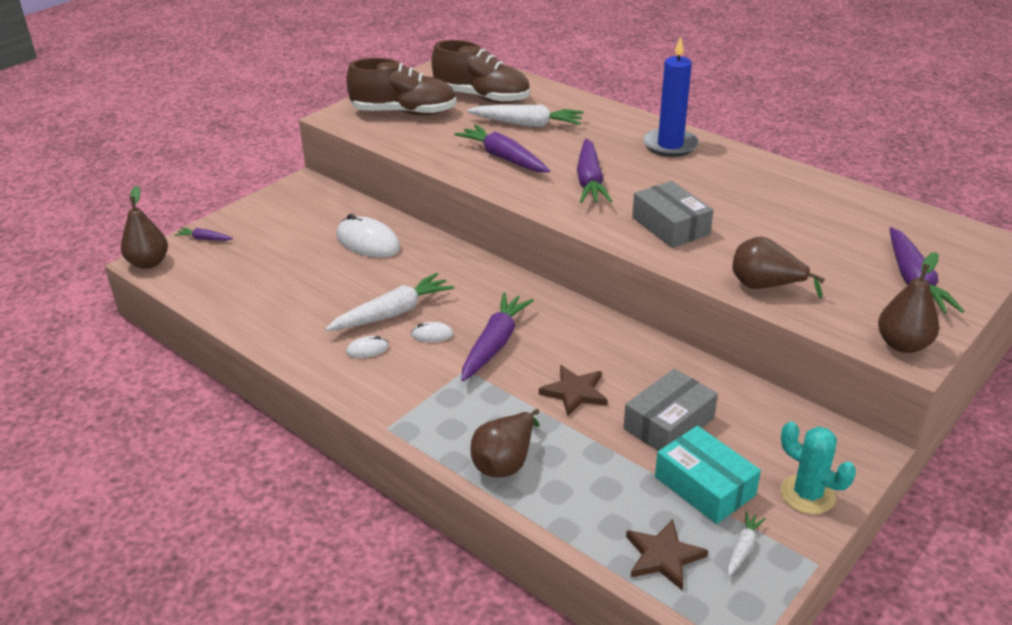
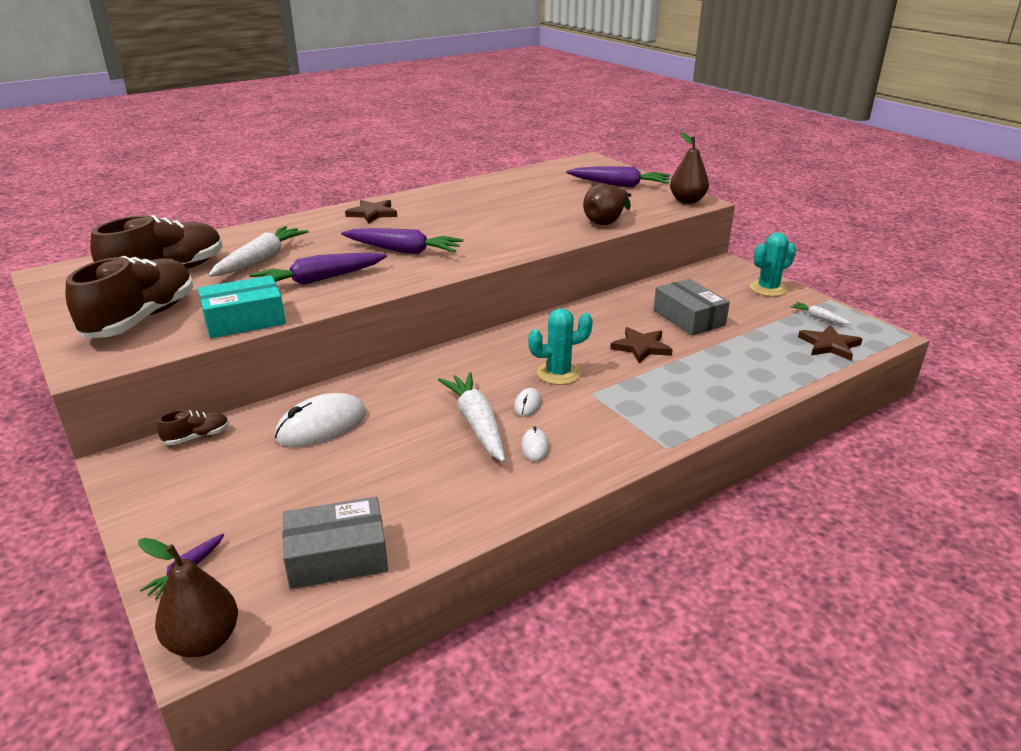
camera: 75 degrees left, 5 degrees down
(339, 198) = (197, 437): none -> brown shoe
(495, 344) = (558, 373): purple carrot -> turquoise cactus
(505, 462) = (724, 391): brown pear -> none
(670, 145) = (372, 214): blue candle -> brown star
(670, 226) = (503, 234): grey box -> grey box (337, 556)
(704, 486) = (758, 318): turquoise box -> turquoise box (244, 320)

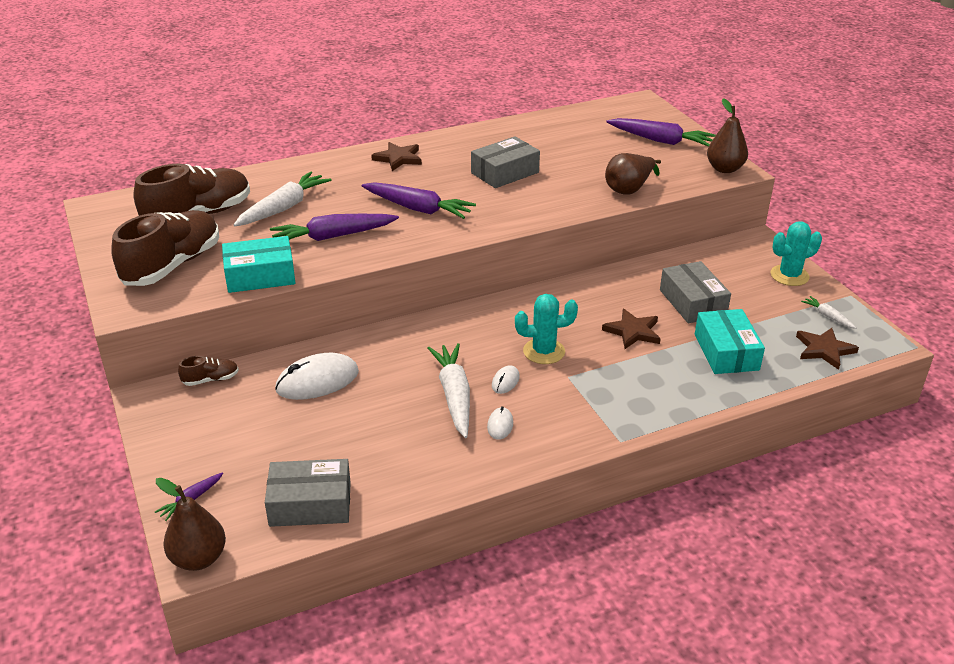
camera: 10 degrees right, 5 degrees up
(482, 217) = (505, 173): none -> grey box
(738, 356) = (726, 352): none -> turquoise box

